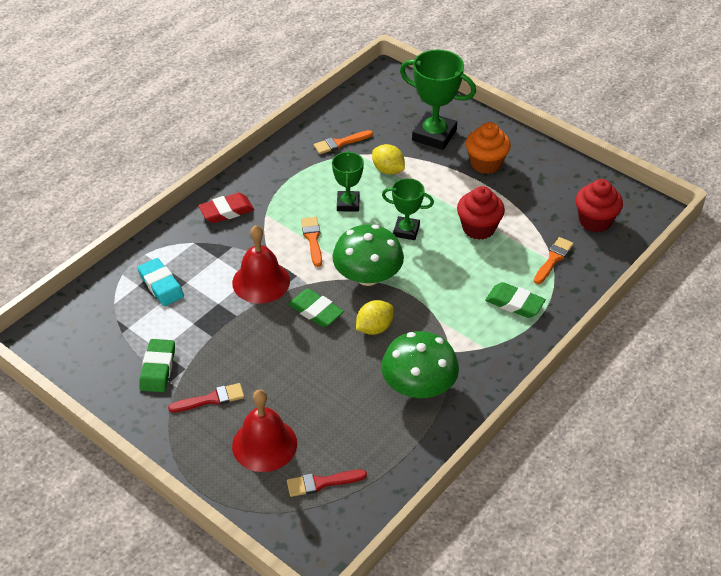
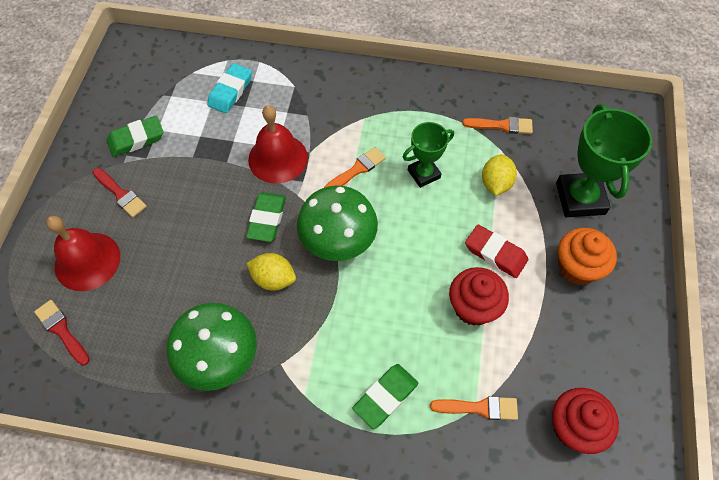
camera: 60 degrees right, 15 degrees up
(226, 211) = (347, 88): red eraser -> red eraser (495, 253)
(340, 143) = (502, 125): orange brush -> orange brush turned 150 degrees clockwise
(406, 231) = (422, 242): green trophy -> none
(514, 303) = (385, 397): green eraser -> green eraser turned 45 degrees clockwise

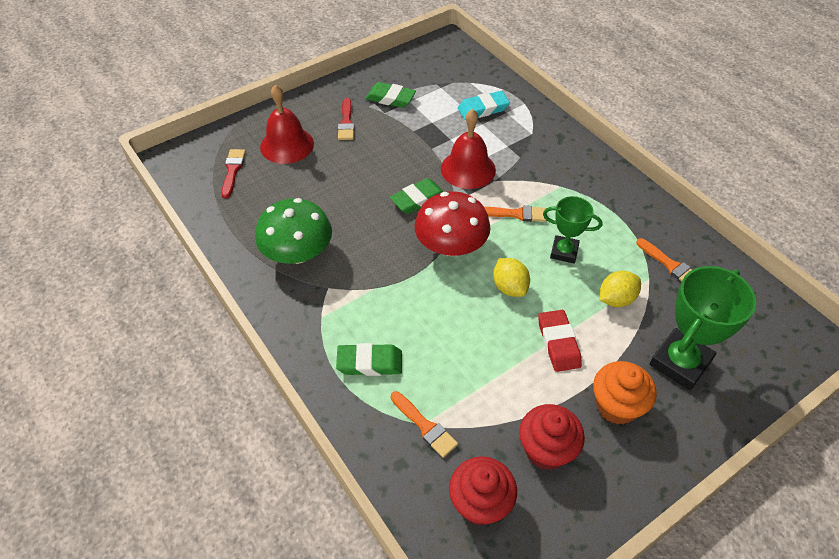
camera: 45 degrees right, 10 degrees down
(273, 279) = (381, 236): yellow lemon -> yellow lemon (509, 287)
(338, 239) = (451, 246): green mushroom -> red mushroom
(473, 307) = (498, 362): red cupcake -> red cupcake (546, 450)

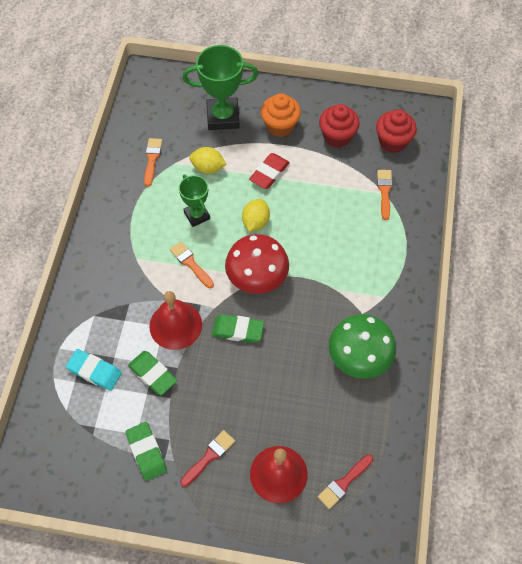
camera: 135 degrees left, 10 degrees up
(370, 362) = (381, 245): green eraser -> green eraser (153, 374)

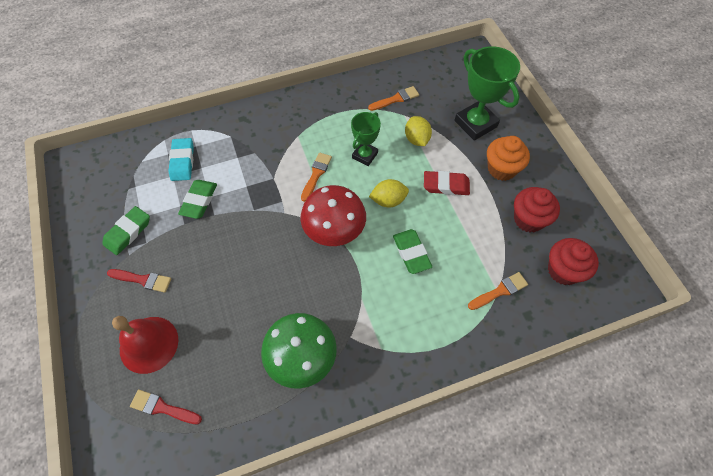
camera: 60 degrees right, 0 degrees up
(175, 325) = (252, 193): red bell -> none
(237, 330) = (273, 241): green eraser -> green eraser (411, 253)

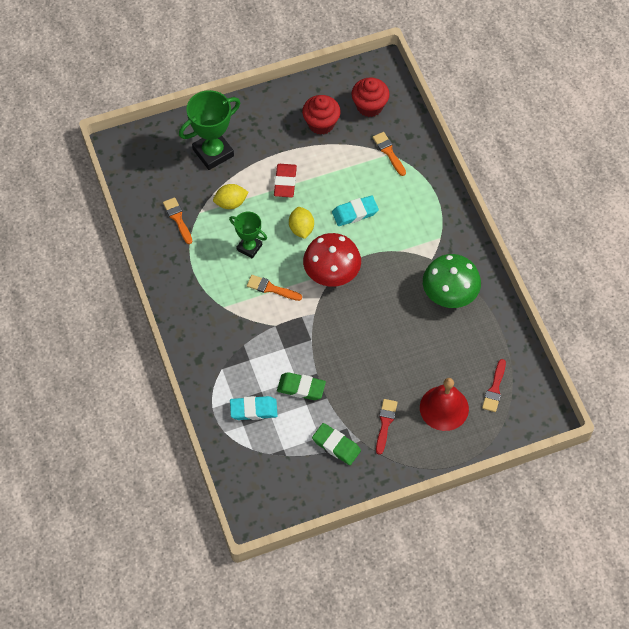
camera: 90 degrees left, 0 degrees up
(411, 253) = (355, 213): green eraser -> turquoise eraser
(501, 169) = (267, 137): orange cupcake -> none

